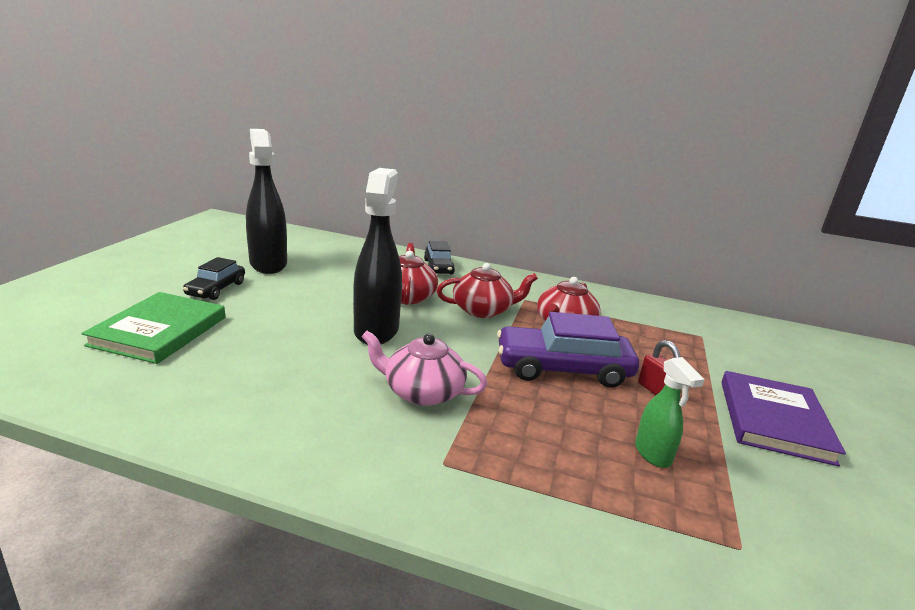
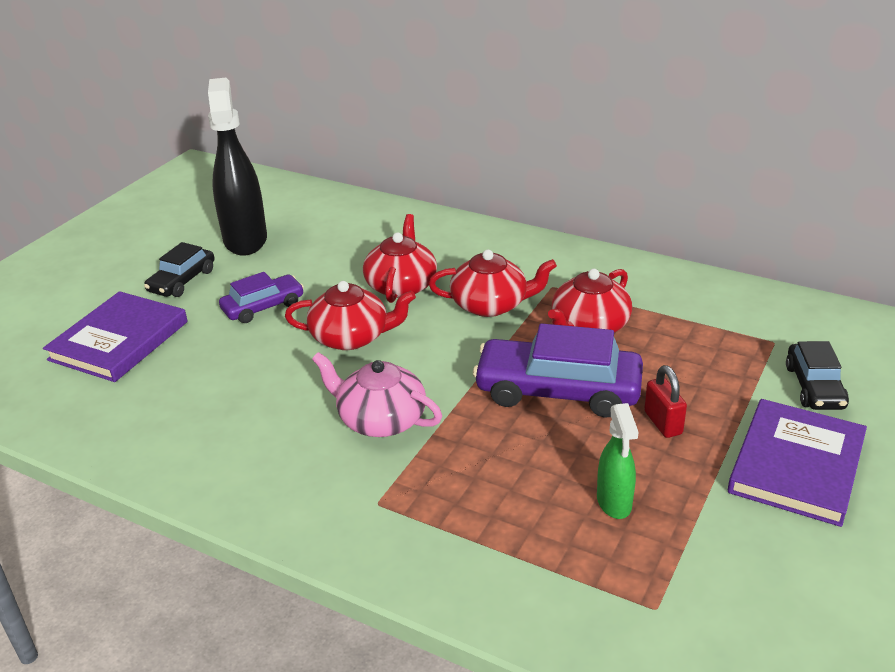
camera: 15 degrees right, 10 degrees up
(159, 331) = (119, 341): green book -> purple book
(293, 308) = (263, 307): none -> purple car
(376, 330) = (351, 337): black spray bottle -> red teapot
(438, 267) = (455, 236): black car -> black car (814, 387)

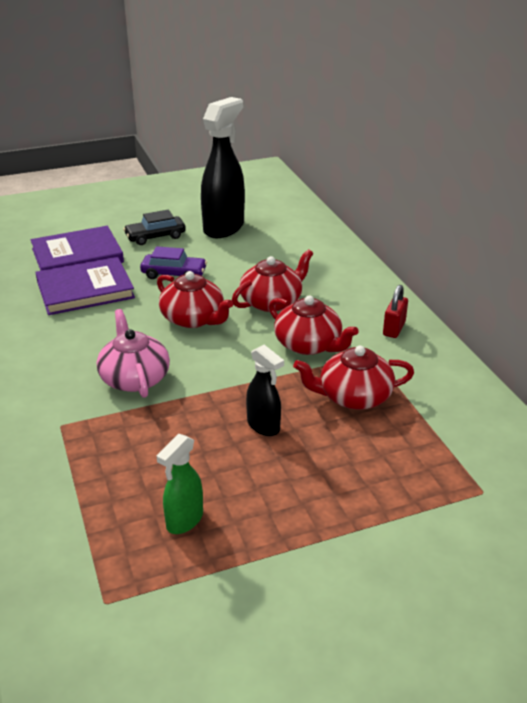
camera: 40 degrees right, 0 degrees up
(558, 390) = (263, 426): purple car -> black spray bottle
(663, 423) = (299, 493): red padlock -> red padlock (394, 329)
(796, 465) = (348, 589): purple book -> purple book (85, 290)
(814, 387) = (461, 545): black car -> none

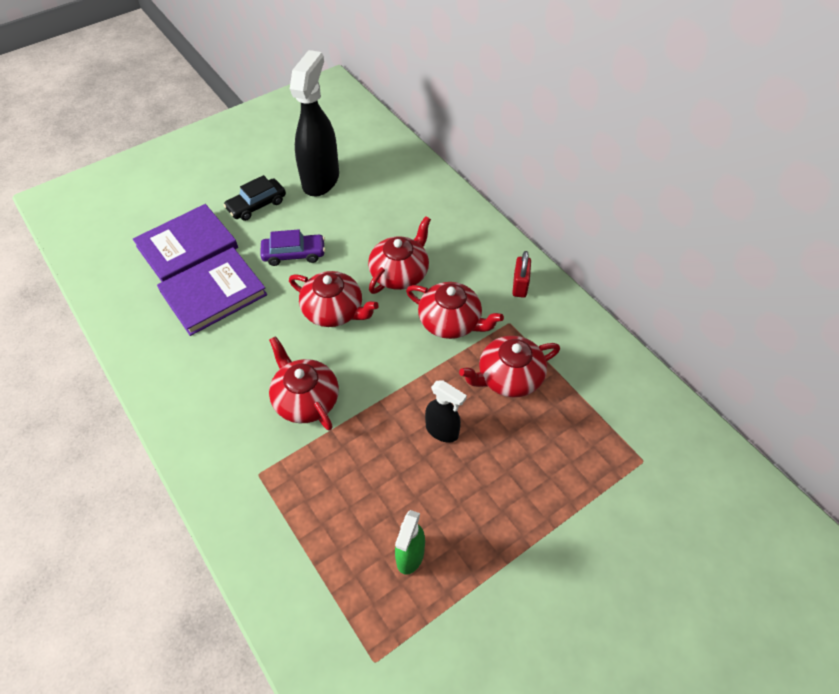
camera: 15 degrees left, 20 degrees up
(134, 378) = (305, 399): pink teapot -> red teapot

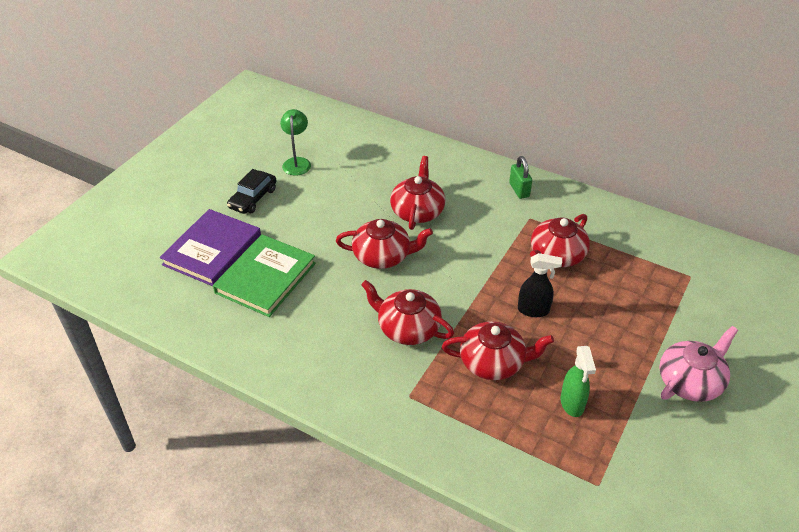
camera: 25 degrees left, 10 degrees down
(213, 293) = (265, 278): purple book -> green book
(294, 254) = (316, 225): purple car -> none
(321, 180) = (297, 162): black spray bottle -> green lamp
(451, 322) = (484, 232): red teapot -> red teapot (493, 362)
(520, 286) = (519, 190): red padlock -> green padlock
(556, 588) = (690, 381): none -> pink teapot

